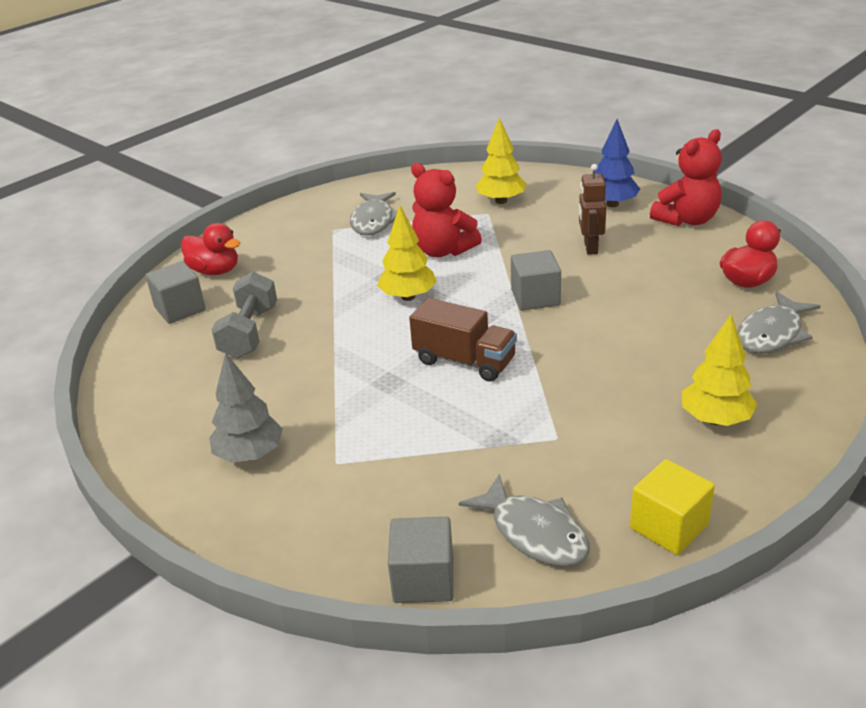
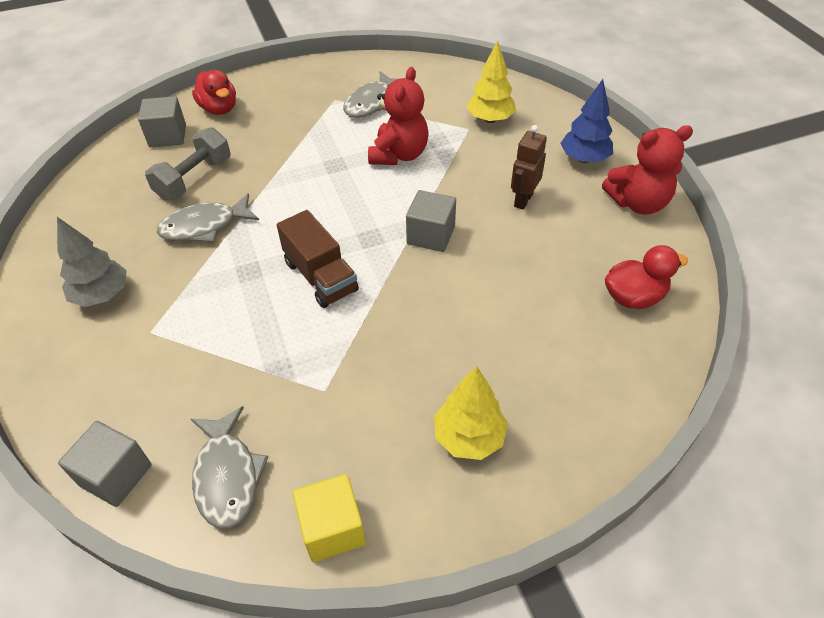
camera: 25 degrees right, 15 degrees up
(408, 297) = (333, 192): yellow tree -> none
(443, 251) = (399, 155): red teddy bear -> red teddy bear turned 135 degrees counterclockwise
(772, 333) = (604, 367): grey fish -> grey fish (204, 226)

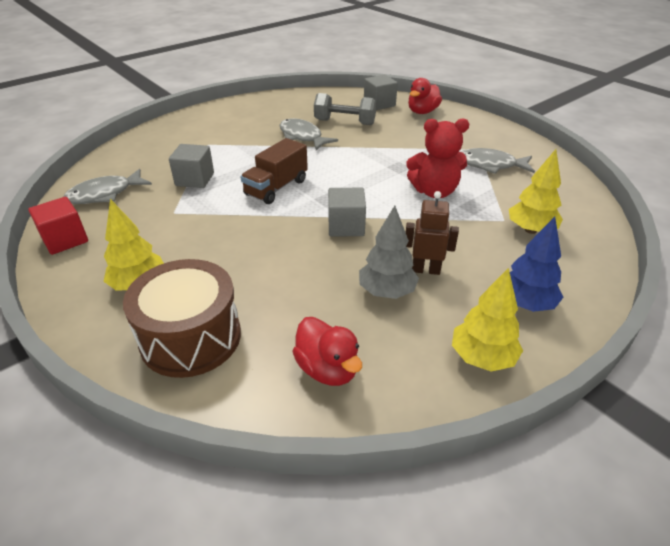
camera: 70 degrees right, 10 degrees down
(102, 295) = (231, 123): grey tree -> grey tree (386, 291)
(116, 475) = (105, 162): grey cube -> grey cube (195, 179)
(332, 528) = (65, 240): yellow cube -> red cube
(571, 393) = (191, 337): none -> brown drum
(638, 203) = (482, 357): red teddy bear -> yellow tree

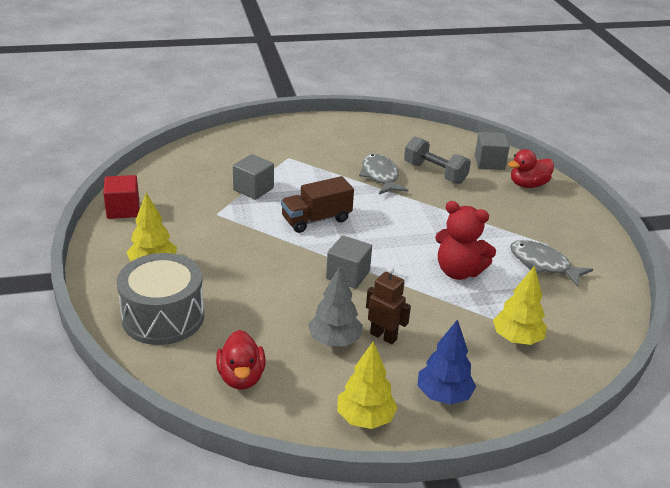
camera: 25 degrees right, 5 degrees down
(105, 194) = (174, 180): grey fish -> none
(191, 337) = (163, 317): brown drum -> grey drum

